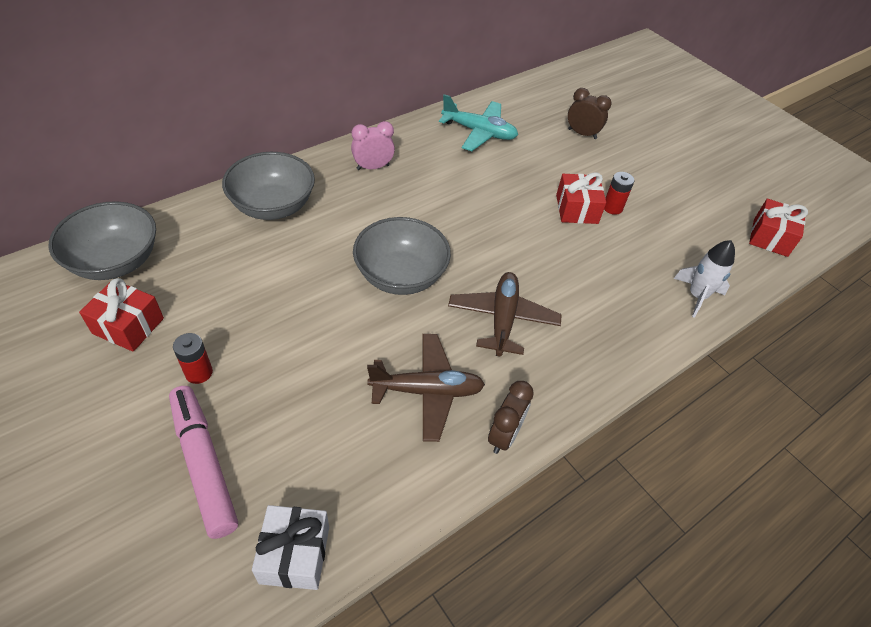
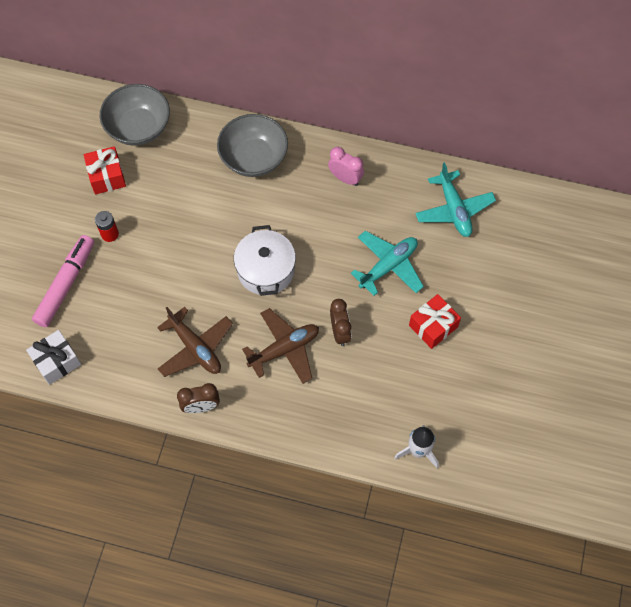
camera: 55 degrees right, 15 degrees up
(401, 276) = (266, 270): grey bowl -> white pot
(490, 197) = (388, 266): none -> turquoise plane
(582, 134) = (529, 275): brown clock -> brown clock (340, 332)
(612, 208) = (459, 347): red battery -> none
(770, 237) = (537, 470): red gift -> none

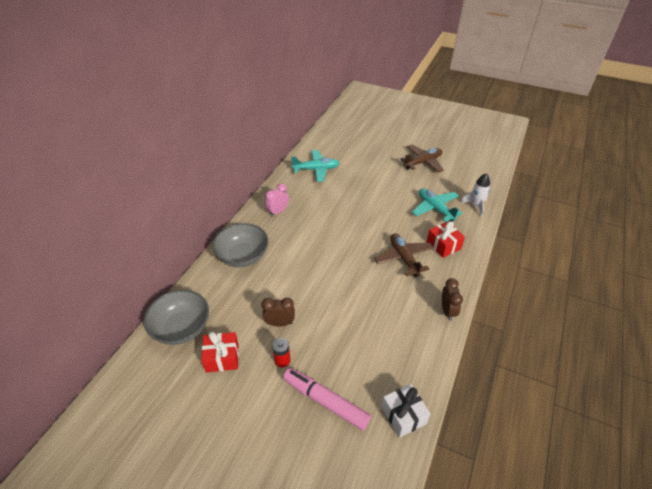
camera: 80 degrees left, 20 degrees down
(195, 348) = (398, 309): brown plane -> brown plane (423, 162)
(266, 270) = (340, 261): white pot -> none
(340, 332) = (393, 229): brown clock -> brown clock (280, 323)
(388, 266) = (349, 201): turquoise plane -> turquoise plane (435, 208)
(433, 326) = (394, 189): red gift -> red gift (443, 245)

